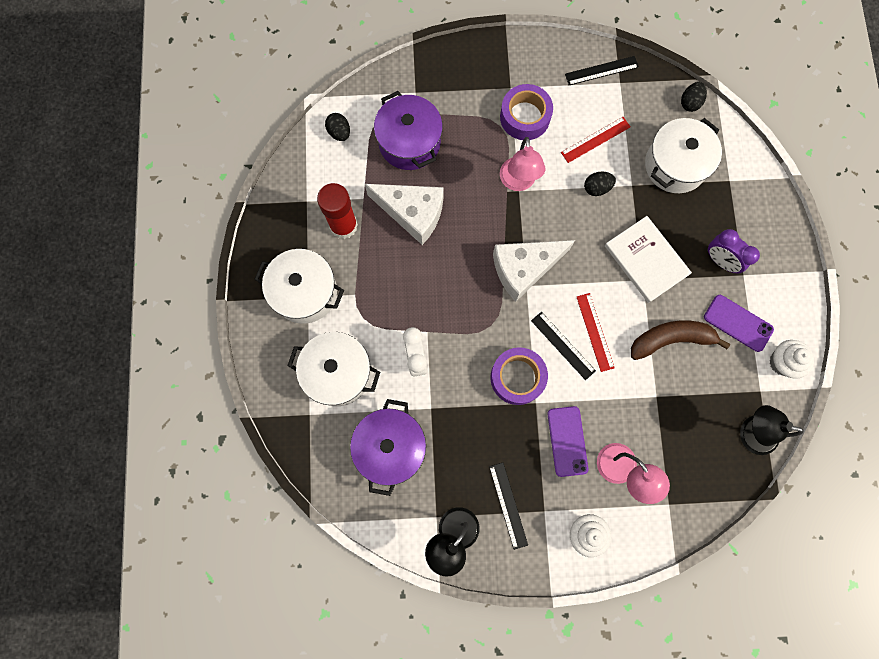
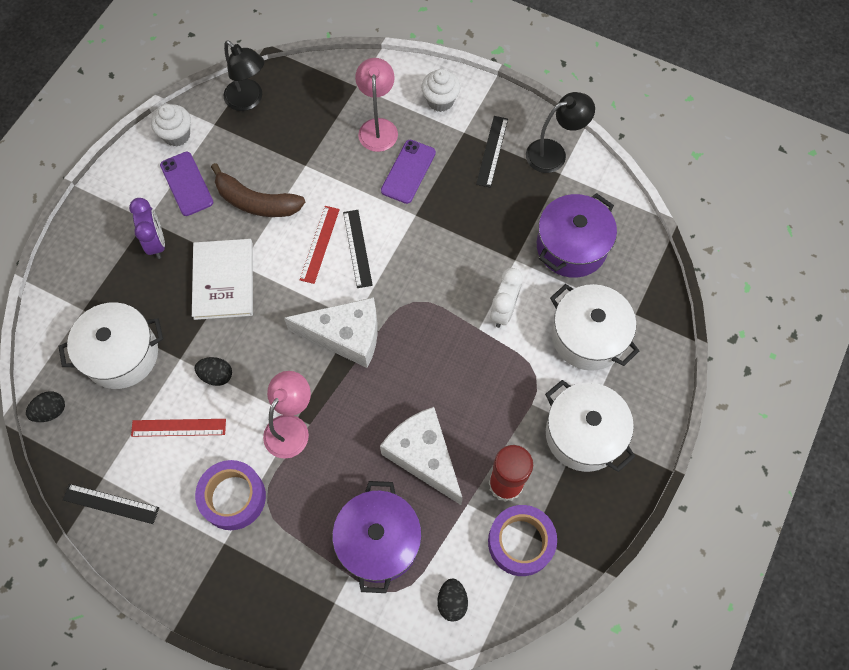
camera: 150 degrees left, 10 degrees down
(517, 377) = (418, 243): purple tape -> purple tape (520, 542)

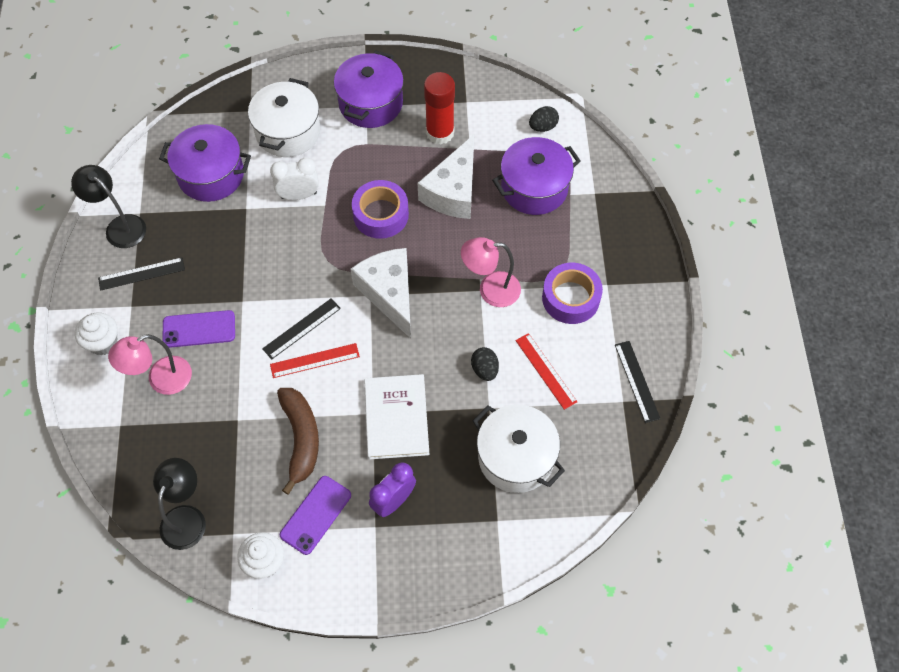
camera: 120 degrees left, 5 degrees down
(51, 411) = (601, 480): black egg -> none
(223, 280) = (396, 418): white book -> white book turned 60 degrees counterclockwise
(520, 542) = (475, 106): purple tape -> purple tape (381, 214)
(583, 434) = (370, 103): white pot -> purple pot

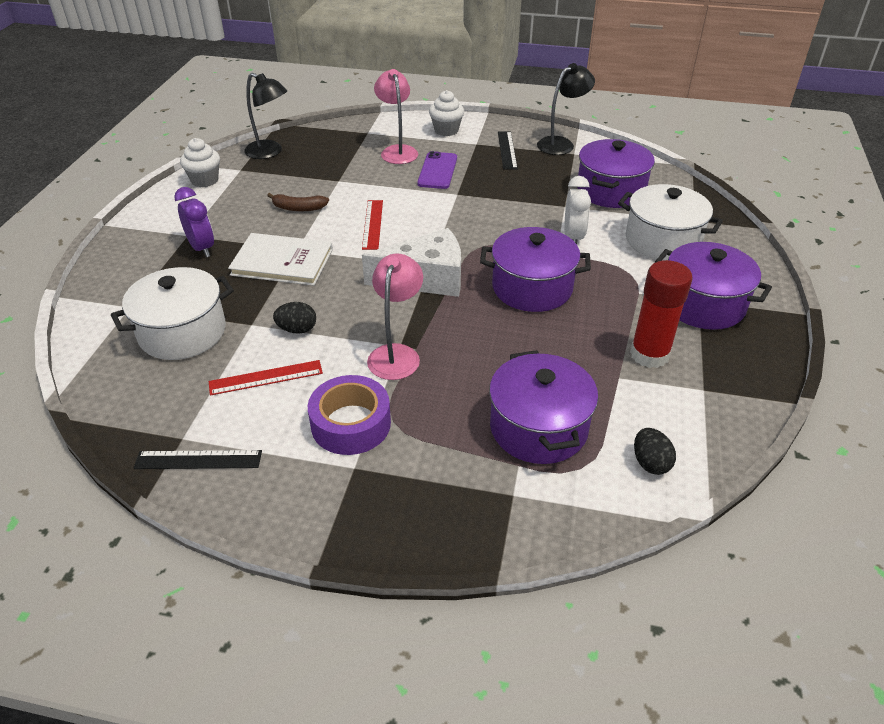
camera: 105 degrees right, 20 degrees down
(301, 328) = (411, 221): black ruler -> none
(301, 439) = (298, 208): brown banana -> brown banana, size x0.60
(315, 515) = (223, 207): purple phone -> none
(381, 214) = (532, 288): purple tape -> purple pot
(453, 191) = (551, 349): white cheese -> none

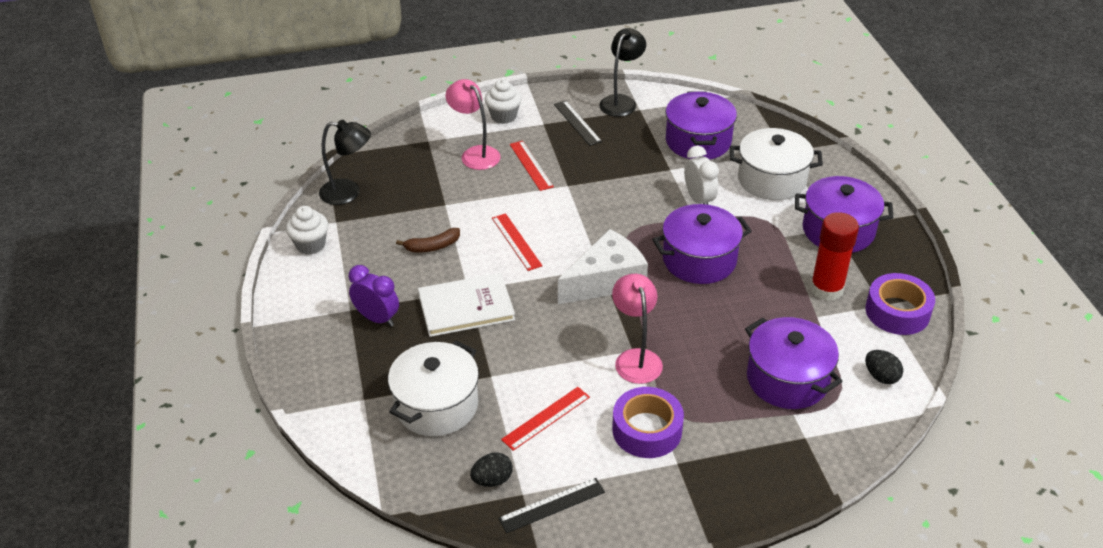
camera: 25 degrees left, 0 degrees up
(297, 329) = (535, 366): black egg -> black egg (492, 480)
(437, 171) = (531, 165): purple phone -> red ruler
(718, 402) = (897, 312): none -> purple tape

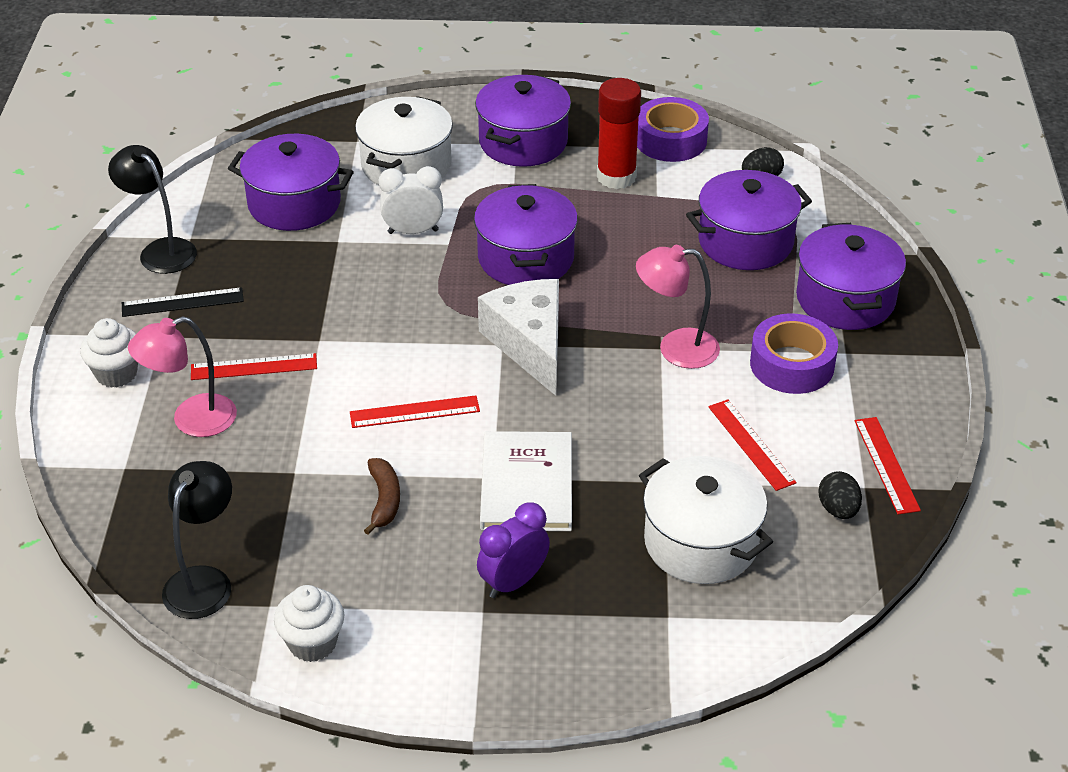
camera: 75 degrees left, 0 degrees up
(552, 505) = (886, 465): black ruler -> red ruler
(745, 454) = (845, 299): none -> purple pot

